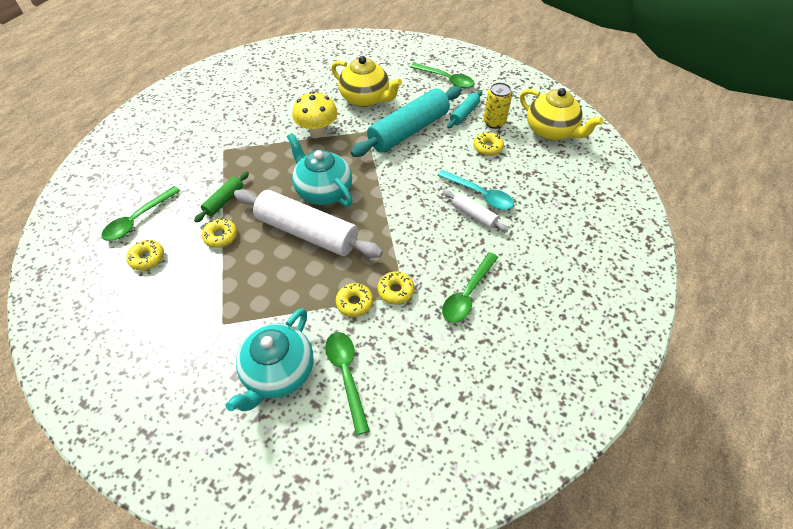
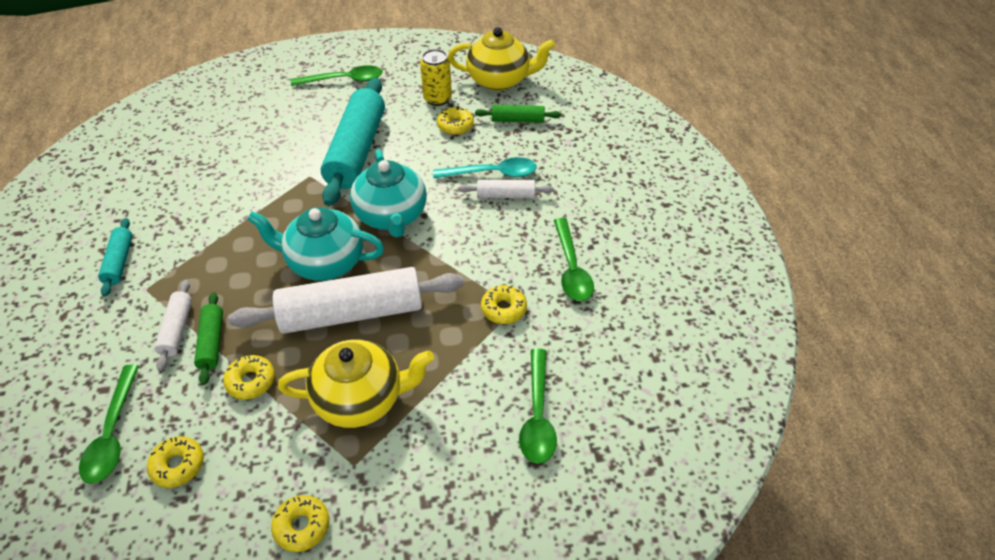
camera: 40 degrees left, 5 degrees down
(216, 182) = (177, 329): none -> white rolling pin
(278, 372) = (468, 464): turquoise teapot -> turquoise teapot (391, 216)
(317, 132) = (250, 206): yellow mushroom -> none
(346, 375) = (537, 415): green spoon -> green spoon turned 120 degrees counterclockwise
(354, 303) = (475, 347): yellow donut -> yellow donut (302, 526)
(366, 99) = (272, 142): yellow teapot -> yellow teapot (361, 399)
(464, 113) = (398, 105): turquoise rolling pin -> turquoise rolling pin (119, 262)
(535, 167) = (517, 120): none -> green rolling pin

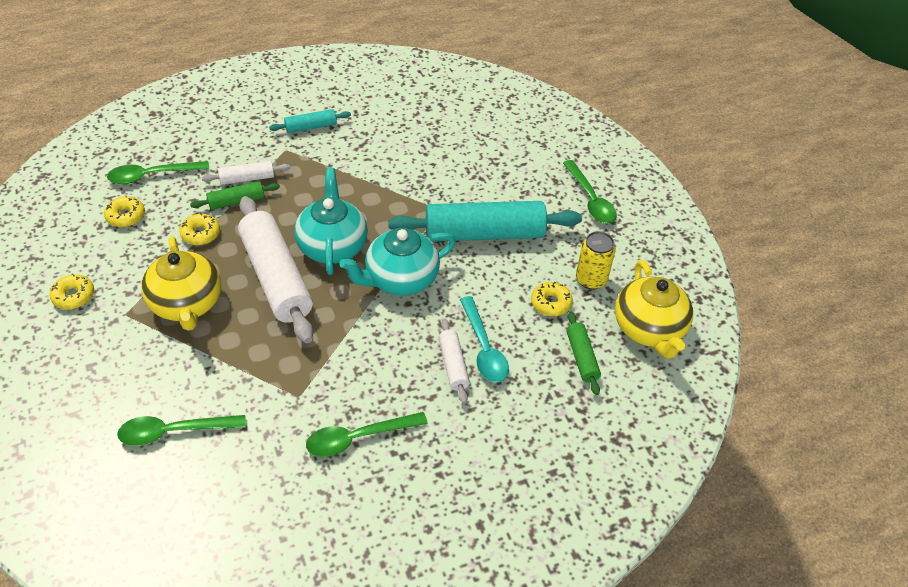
camera: 75 degrees right, 0 degrees up
(503, 309) = (295, 387): yellow donut -> none

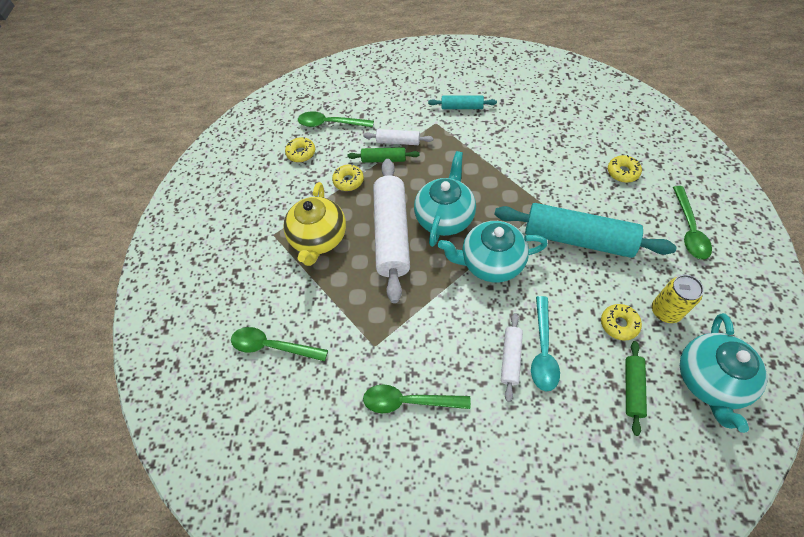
camera: 30 degrees right, 10 degrees up
(73, 296) = (244, 210): yellow donut -> yellow donut (622, 172)
(649, 329) = (709, 380): yellow teapot -> turquoise teapot

